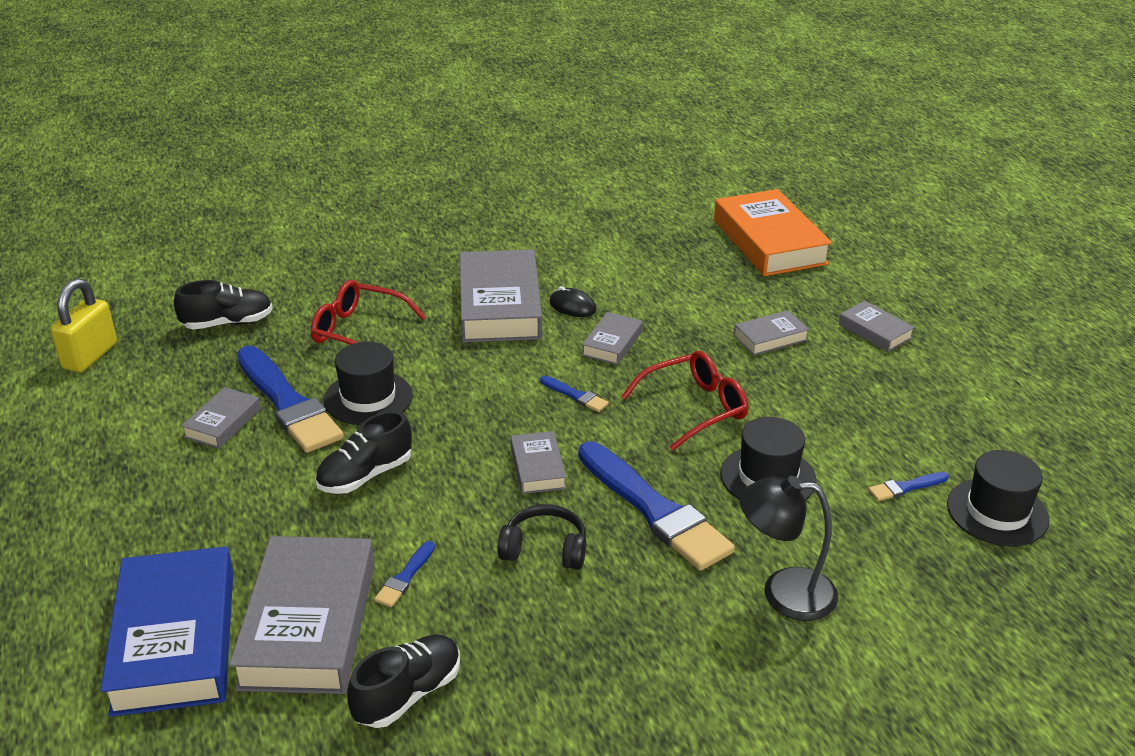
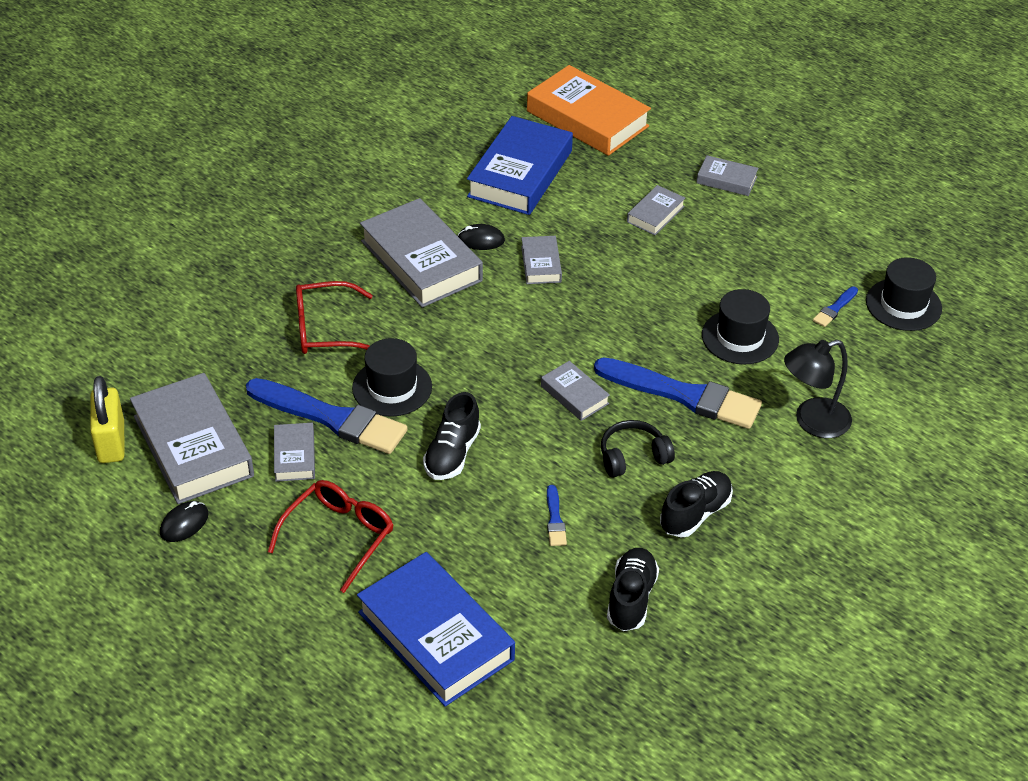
camera: 30 degrees left, 10 degrees up
(72, 442) = (184, 524): none -> black mouse
(228, 323) = (203, 364): black shoe -> black shoe (695, 514)
(309, 624) = (519, 582): grey book -> grey book (193, 446)
(575, 395) = (551, 322): blue brush -> none
(661, 266) = (520, 174): none -> blue book
(694, 408) = (647, 299): red glasses -> red glasses (339, 536)

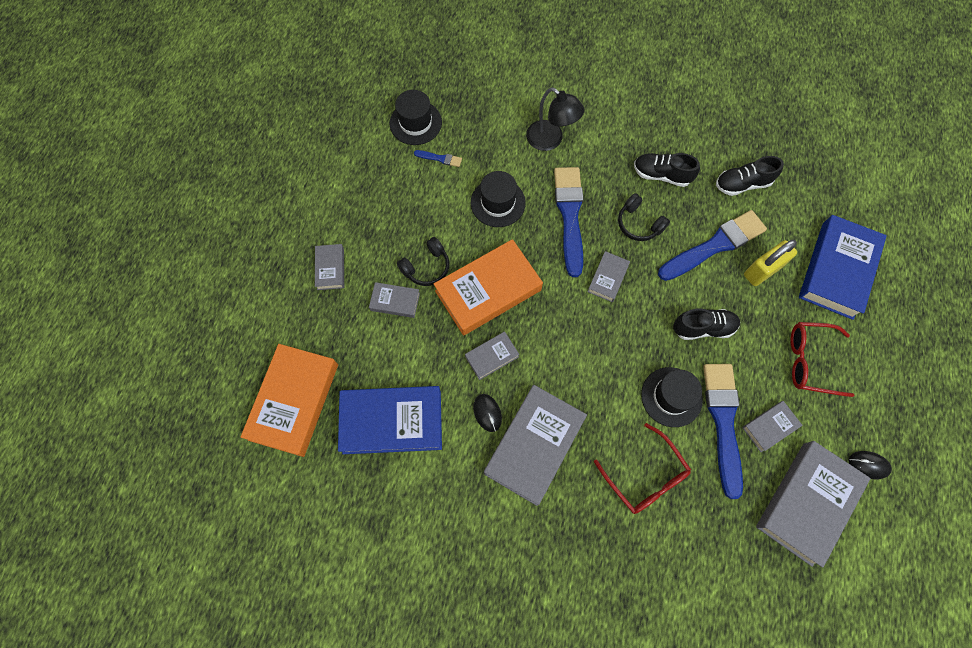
camera: 115 degrees left, 25 degrees up
(111, 442) = (843, 566): yellow padlock -> yellow padlock (762, 270)
(555, 519) = (714, 245): blue brush -> blue brush, size x2.37
(623, 288) = (488, 290): none -> orange book
(684, 250) = (426, 267): none -> black headphones

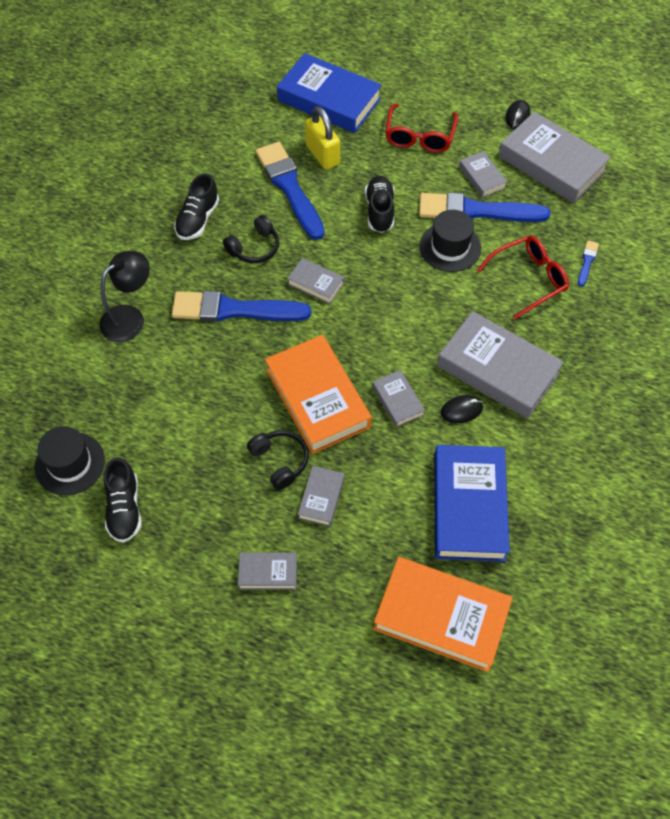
camera: 85 degrees left, 10 degrees down
(440, 158) = (130, 438): blue brush -> blue brush (587, 262)
(498, 202) = (205, 379): black hat -> none
(742, 184) = (222, 153): black shoe -> black shoe (124, 508)

